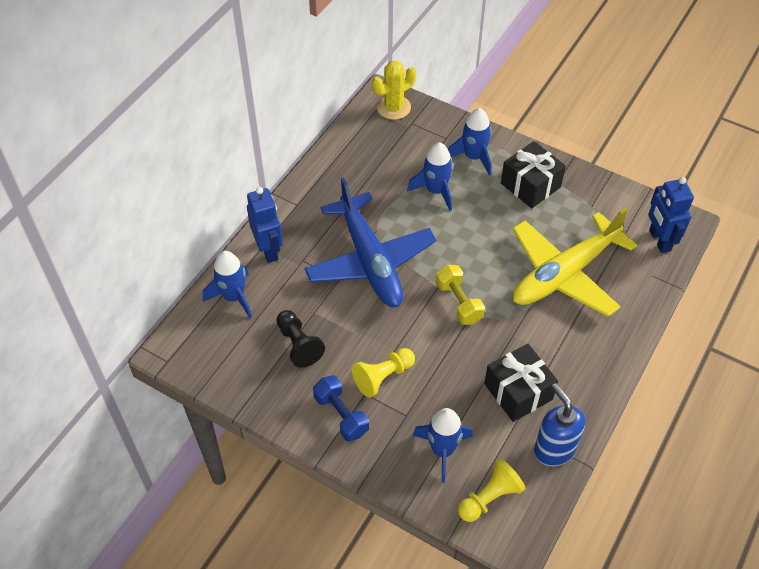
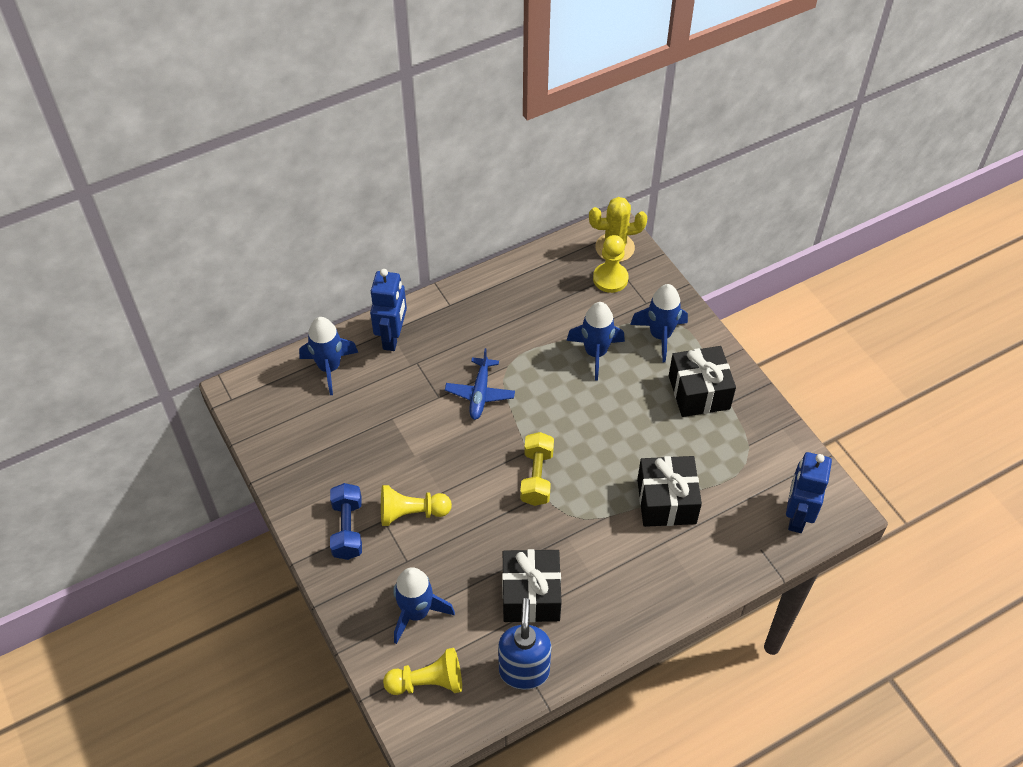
camera: 30 degrees right, 0 degrees up
(298, 344) = (356, 442): black pawn -> none
(370, 261) = (480, 393): blue plane -> blue plane, size x0.47
(407, 131) = (610, 279): none -> yellow pawn
(564, 274) = (666, 501): yellow plane -> black gift

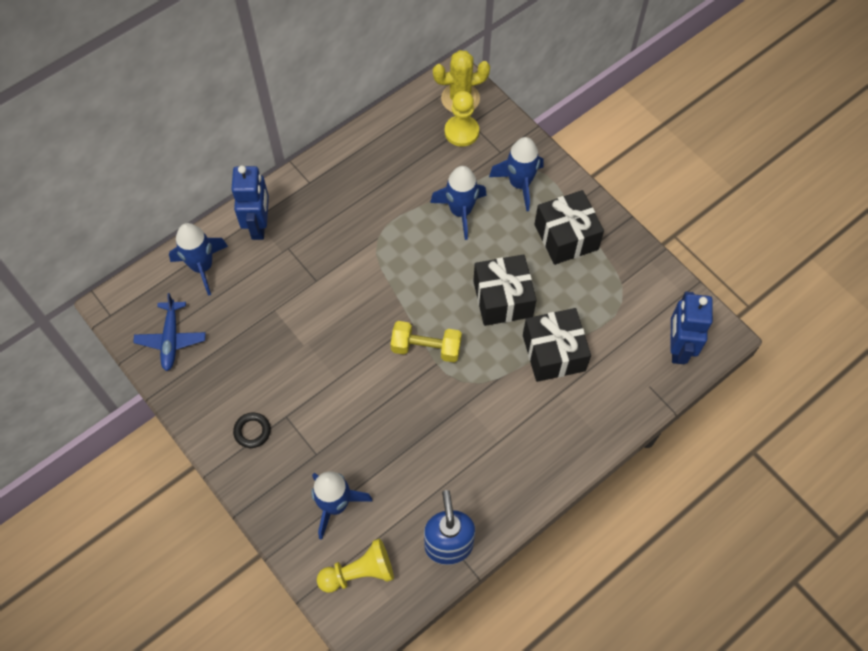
camera: 10 degrees left, 10 degrees up
(347, 529) = (252, 431): blue dumbbell -> black ring
(411, 513) = (312, 404): yellow pawn -> none
(480, 393) = (356, 271): blue plane -> blue plane (171, 339)
(530, 595) = (441, 468): black gift -> black gift (502, 299)
(536, 477) = (426, 348): yellow dumbbell -> yellow dumbbell turned 75 degrees counterclockwise

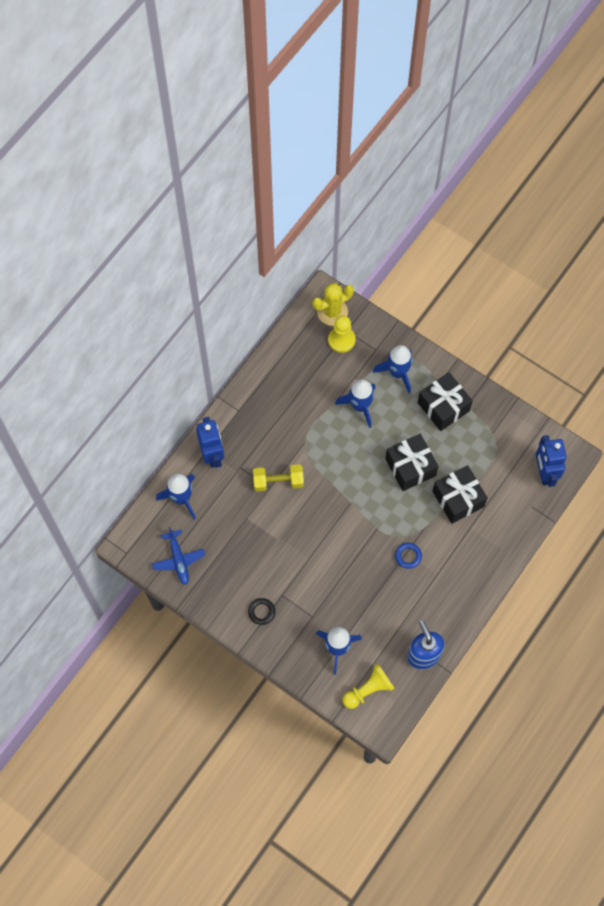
camera: 15 degrees left, 5 degrees up
(426, 348) = (366, 518): yellow dumbbell -> yellow dumbbell (278, 481)
(467, 409) = (408, 556): none -> blue ring

